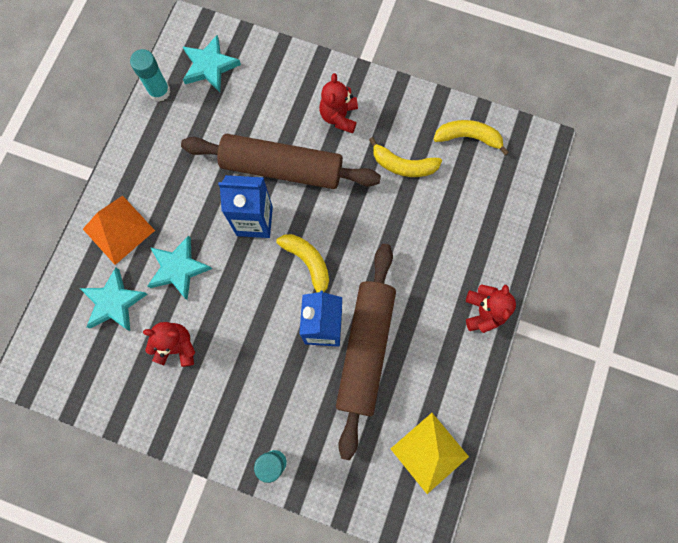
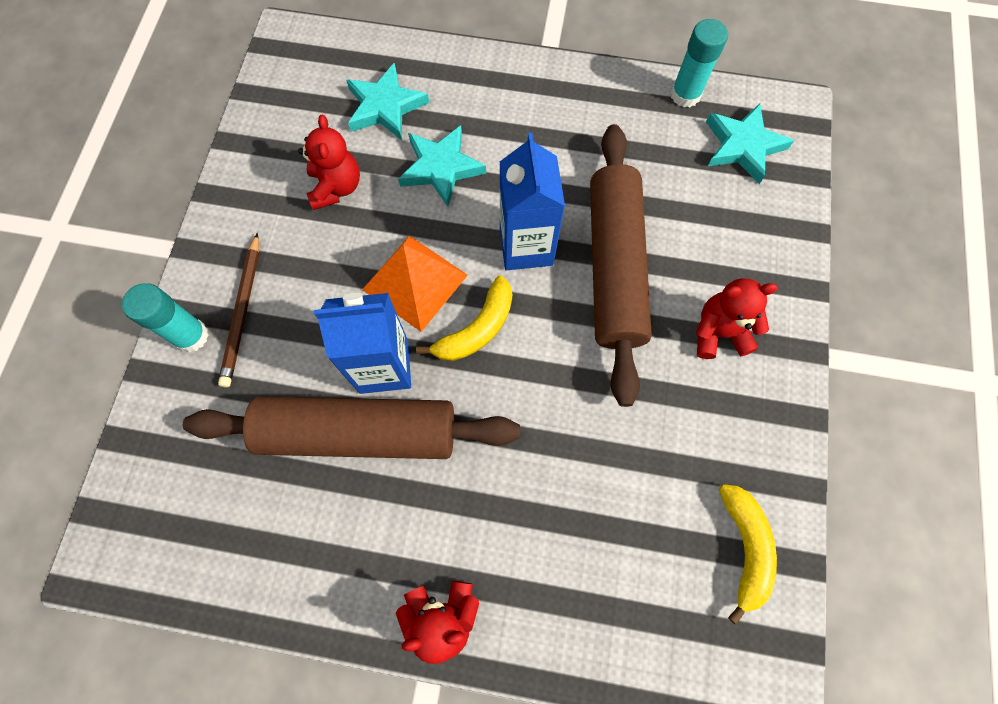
camera: 80 degrees right, 5 degrees down
(118, 229) = (481, 91): orange pyramid -> orange pyramid (415, 282)
(264, 423) = (243, 312): none -> brown pencil
(403, 165) = (665, 444): yellow banana -> none
(429, 452) = (210, 555): yellow pyramid -> none

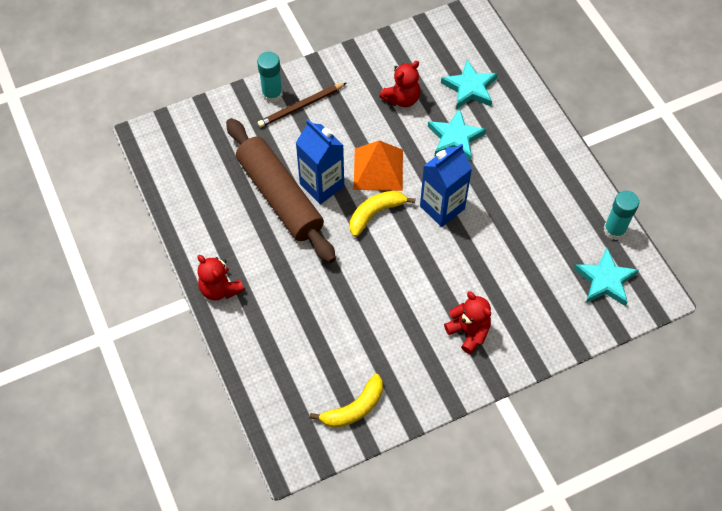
camera: 55 degrees right, 10 degrees down
(476, 329) = (375, 213): yellow banana -> yellow banana turned 135 degrees clockwise
(614, 267) = (465, 257): brown rolling pin -> none

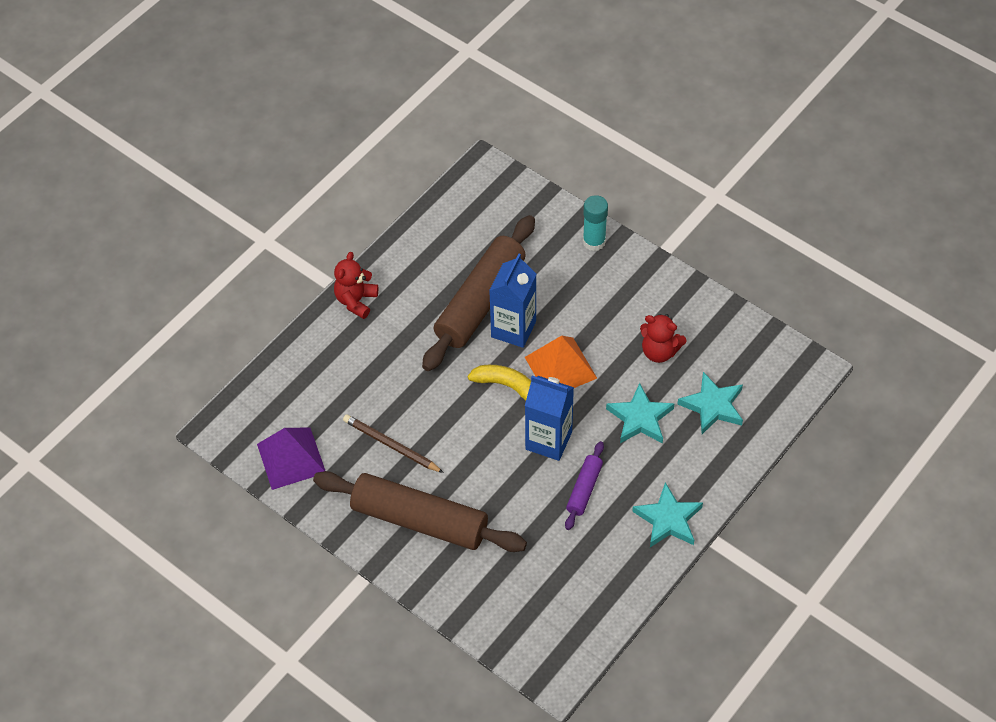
camera: 65 degrees right, 5 degrees down
(301, 106) = (594, 271): brown pencil -> brown pencil (391, 445)
(354, 408) = (291, 458): yellow banana -> purple pyramid
(468, 332) = (420, 520): red teddy bear -> brown rolling pin
(499, 203) = (584, 489): none -> purple rolling pin
(605, 280) = (546, 621): turquoise star -> turquoise star (668, 519)
(614, 230) = (614, 608): turquoise glue stick -> none

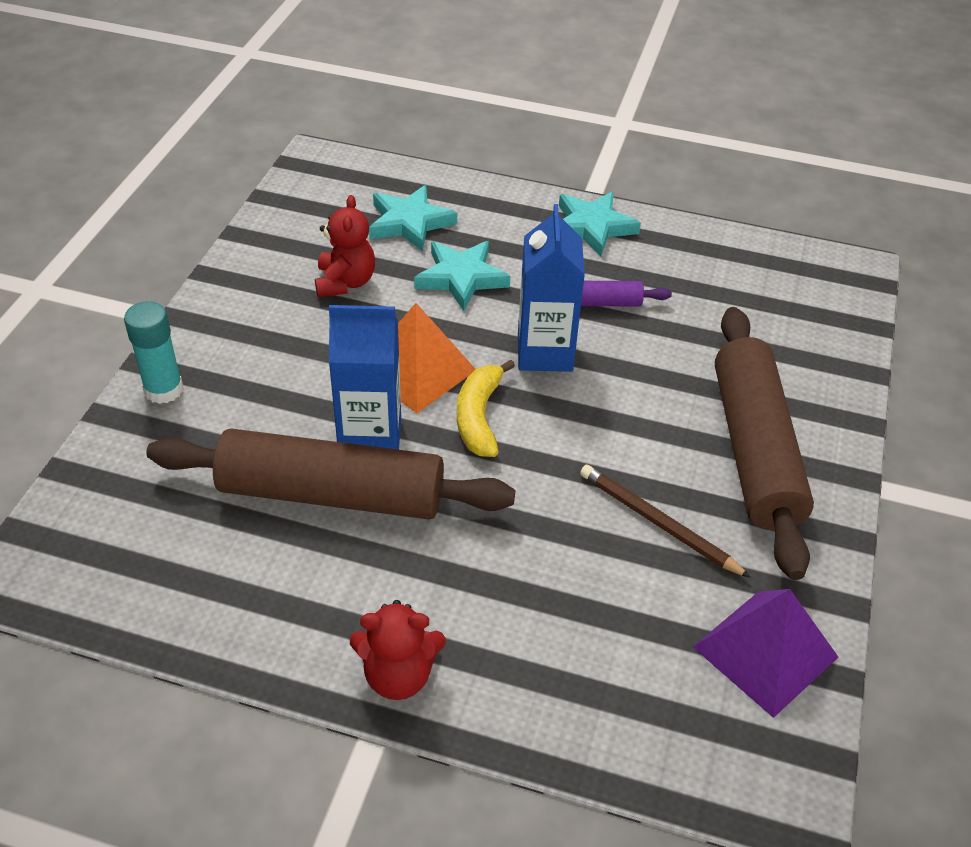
camera: 115 degrees left, 10 degrees down
(391, 445) = (658, 523): brown pencil -> brown pencil turned 120 degrees clockwise

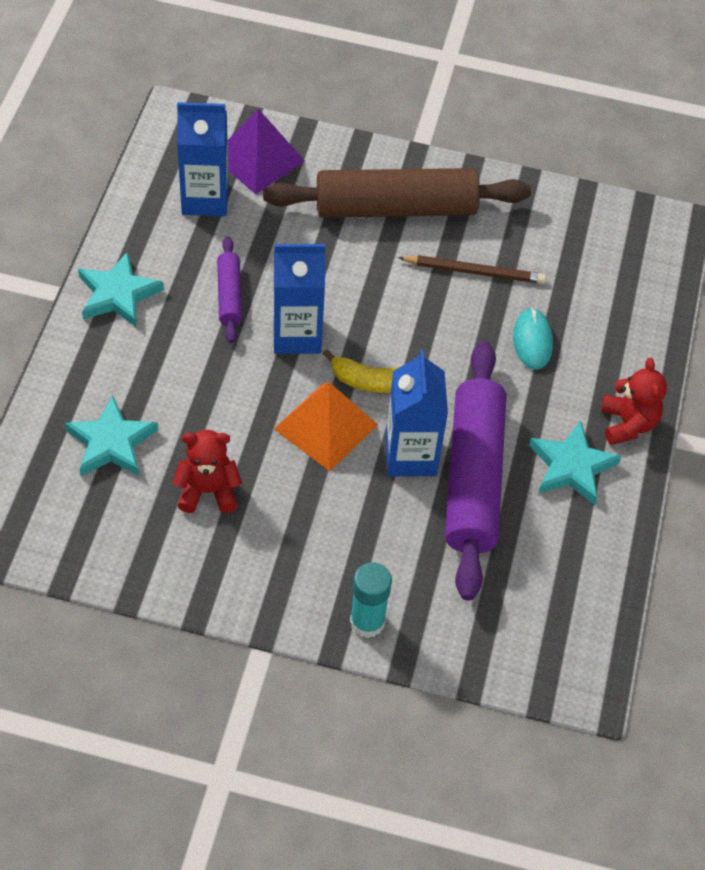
camera: 95 degrees left, 10 degrees up
(332, 494) = (473, 478): brown rolling pin -> purple rolling pin
(461, 278) = (198, 397): turquoise star -> turquoise star (571, 466)
(543, 576) = (532, 341): none -> turquoise mouse
(658, 523) = (474, 271): brown pencil -> brown pencil turned 120 degrees counterclockwise
(734, 288) = (205, 199): none -> blue carton
(765, 652) = (573, 224): purple pyramid -> purple pyramid (258, 158)

